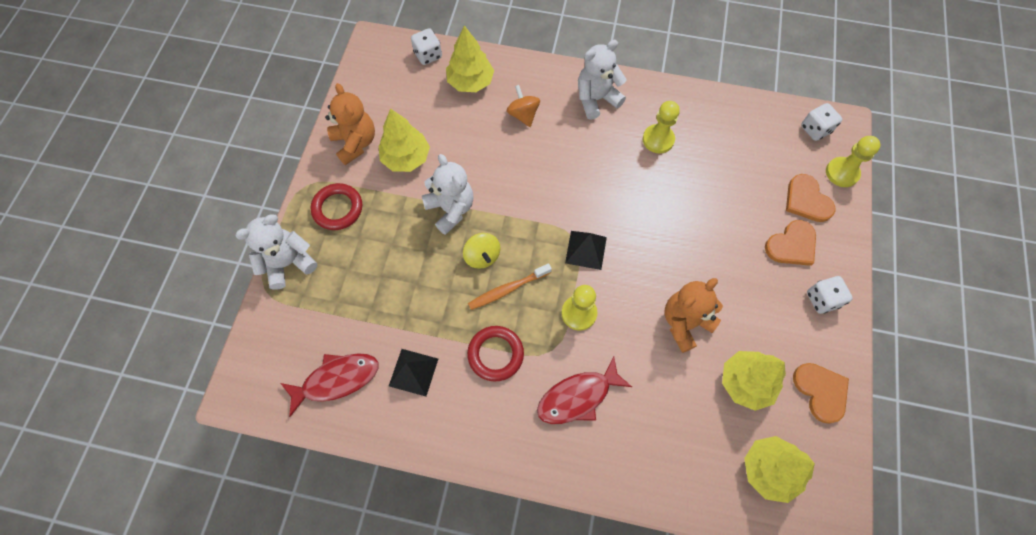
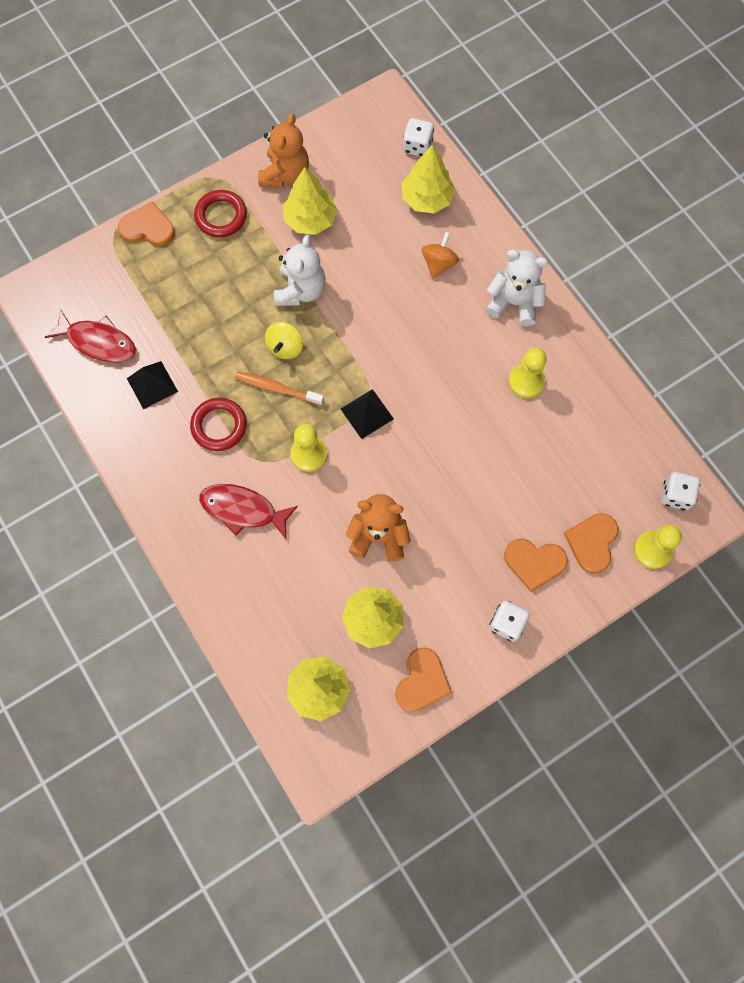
camera: 45 degrees right, 5 degrees up
(288, 263) = (147, 227): white teddy bear -> orange heart

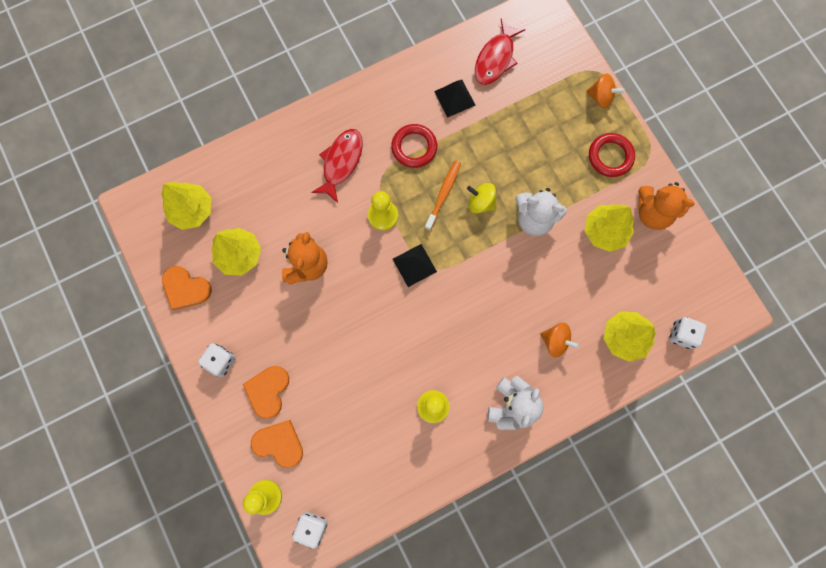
camera: 95 degrees right, 5 degrees up
(147, 227) = (600, 97): orange heart -> orange spinning top

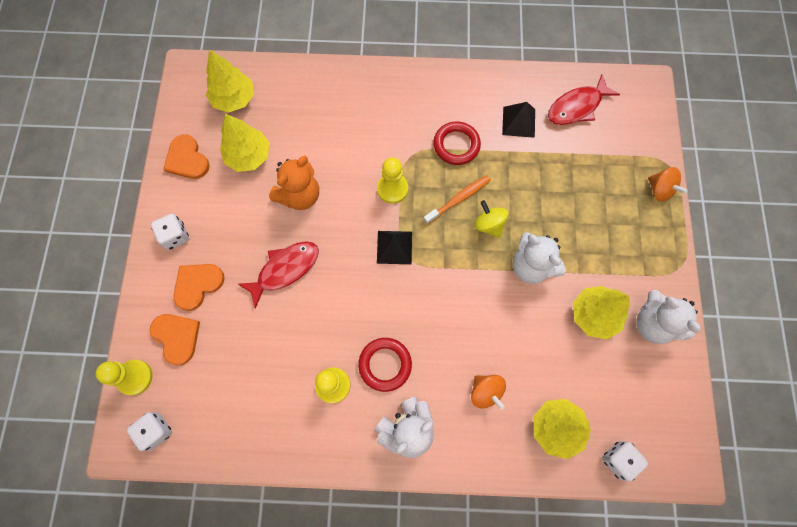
camera: 30 degrees right, 5 degrees down
(341, 162) = (384, 125): red fish -> red fish (285, 269)
(610, 156) = (639, 248): red ring -> red ring (385, 364)
(652, 213) = (653, 323): orange teddy bear -> white teddy bear

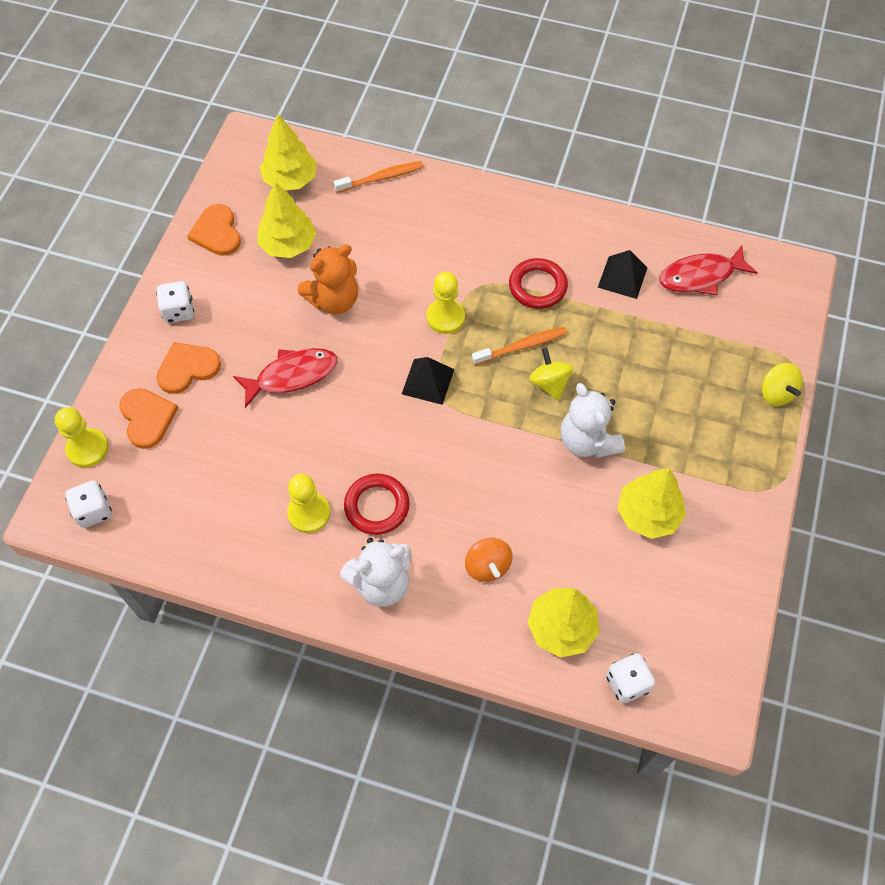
camera: 15 degrees right, 10 degrees down
(307, 81) = (381, 178): none -> orange toothbrush
(653, 323) = (719, 541): white teddy bear -> none
(659, 190) = (776, 393): orange spinning top -> yellow spinning top

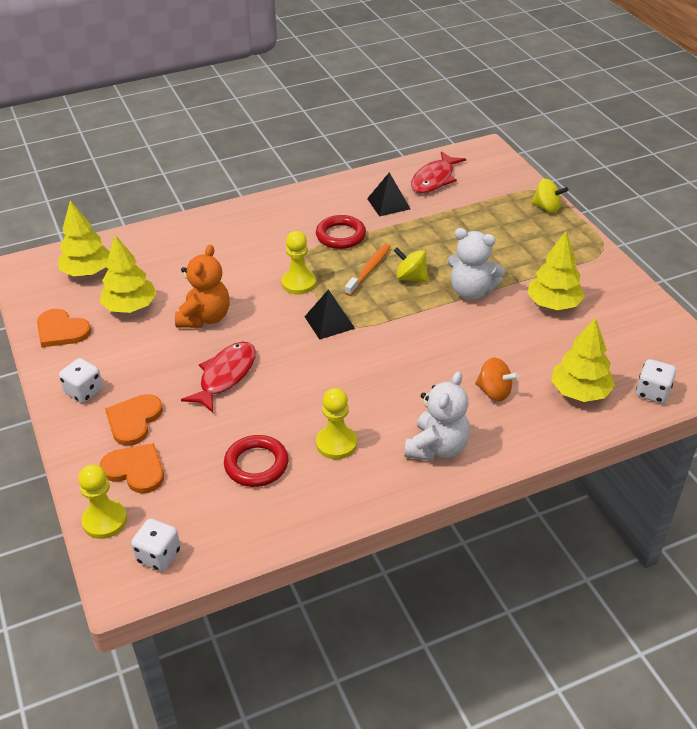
camera: 40 degrees left, 20 degrees down
(377, 506) = (380, 408): red ring -> red ring (256, 464)
(381, 178) = (159, 237): orange toothbrush -> none

